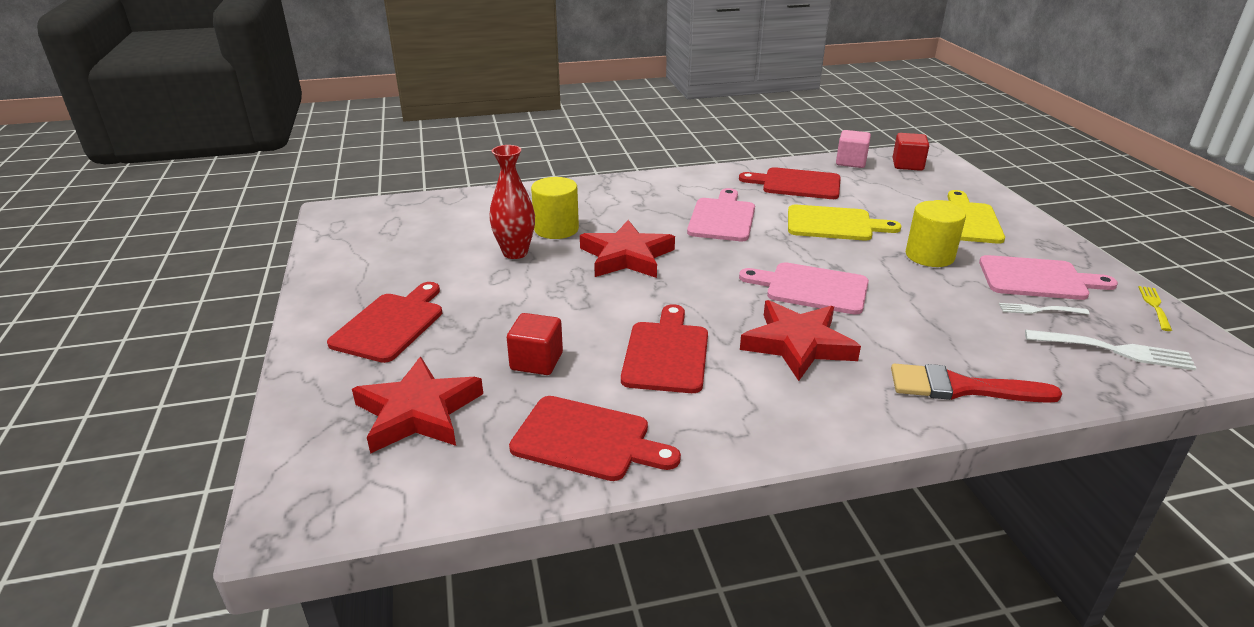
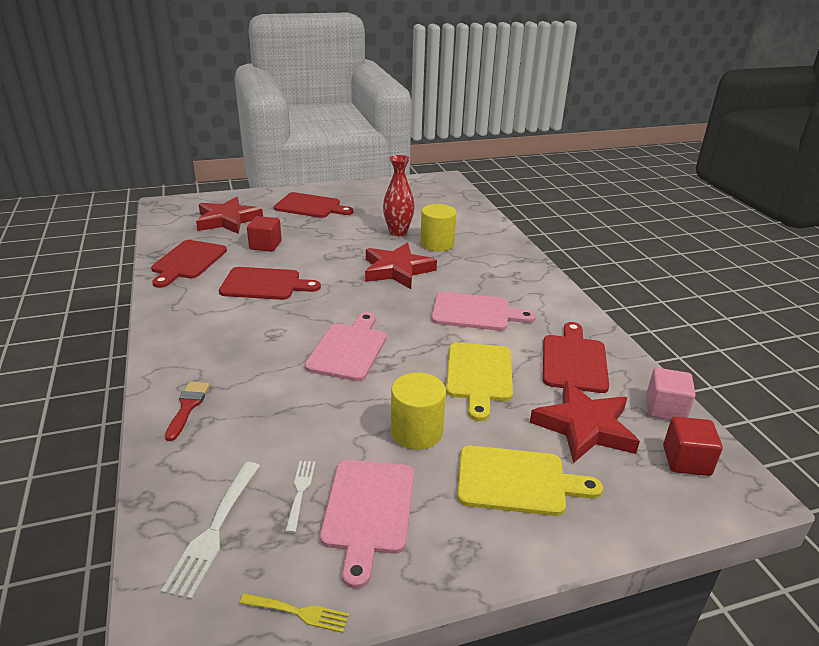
camera: 85 degrees right, 0 degrees up
(798, 344) = (265, 335): red star -> red star (584, 427)
(961, 388) = (187, 407): red brush -> red brush, size x0.63

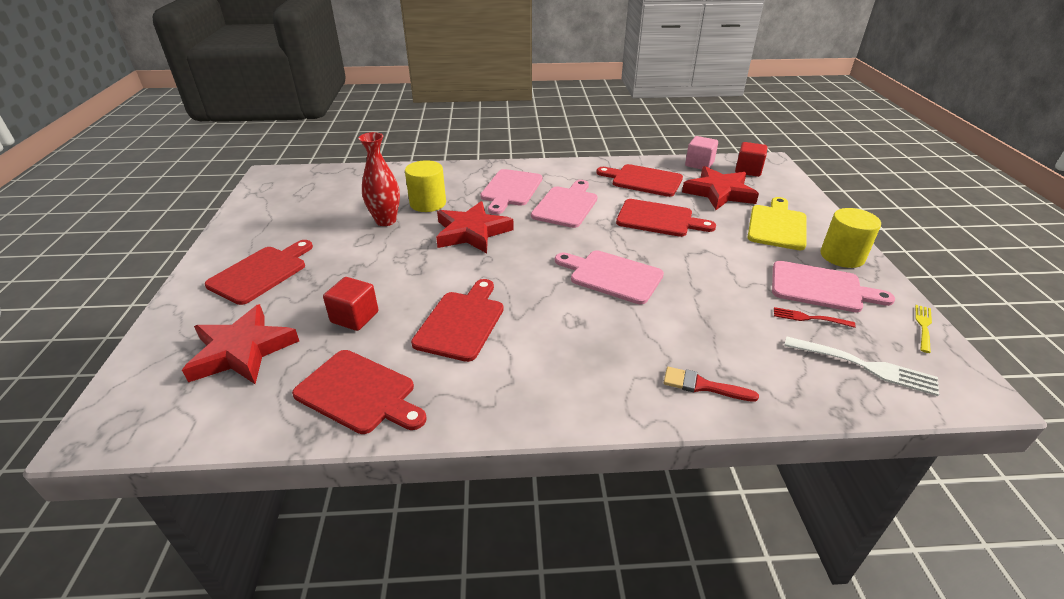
camera: 75 degrees left, 5 degrees up
(300, 492) = (810, 318): white fork -> red fork
(416, 432) = (730, 256): yellow cylinder -> yellow cylinder (842, 256)
(479, 375) = (658, 219): yellow cutting board -> red cutting board
(489, 278) = (510, 190): none -> pink cutting board

